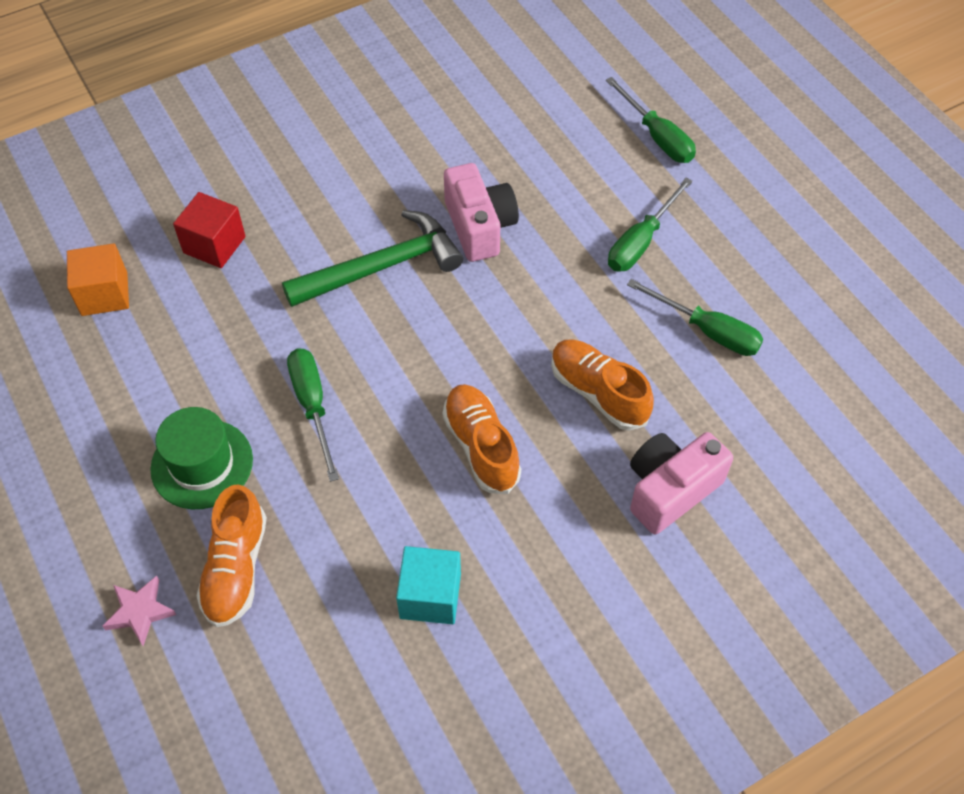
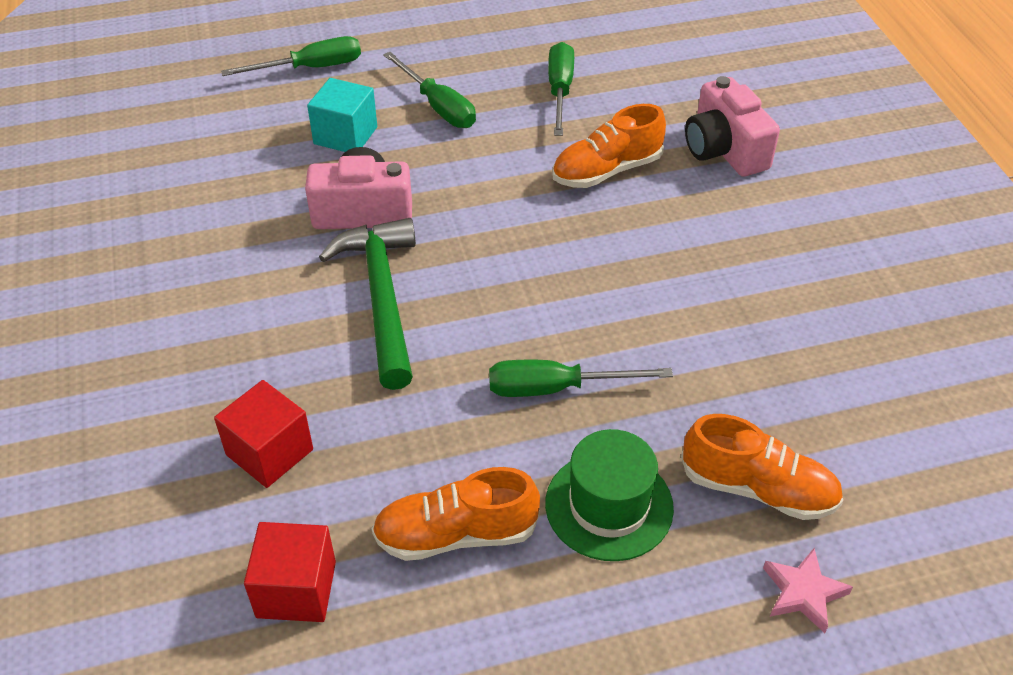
camera: 75 degrees left, 10 degrees down
(104, 294) = (296, 589): orange cube -> red cube
(430, 596) = (812, 330): turquoise cube -> turquoise cube (345, 135)
(481, 446) = (647, 262): orange shoe -> orange shoe (456, 534)
(707, 331) = (560, 91): green screwdriver -> green screwdriver turned 45 degrees counterclockwise

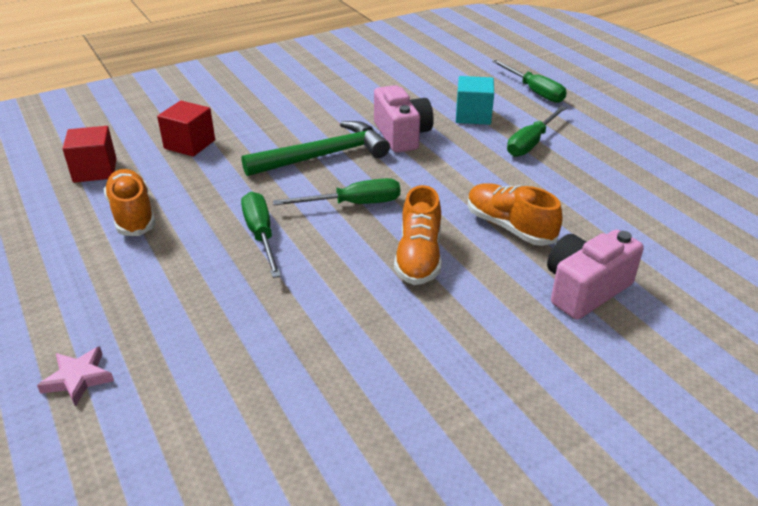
camera: 75 degrees right, 10 degrees down
(560, 91) = (596, 191): green screwdriver -> green screwdriver (353, 204)
(609, 505) = (158, 272): green hat -> none
(758, 489) = (178, 345): orange shoe -> orange shoe (419, 257)

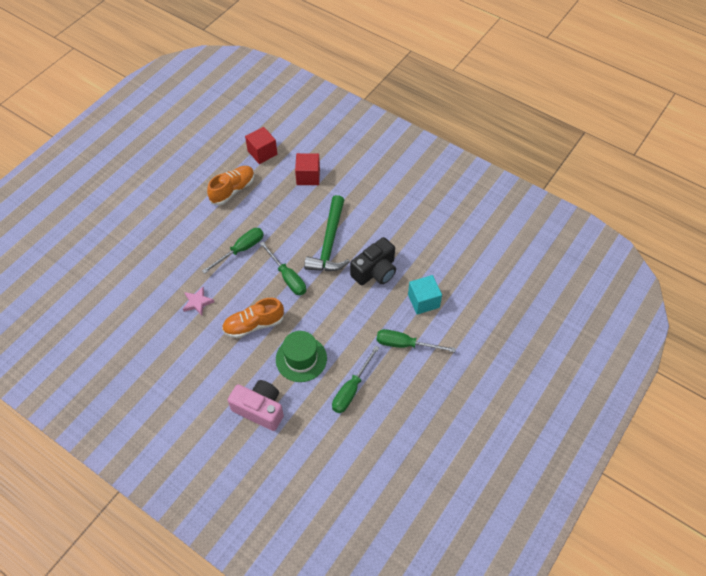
camera: 65 degrees right, 20 degrees up
(78, 378) = (121, 236): pink star -> pink star (197, 302)
(324, 156) = (329, 243): green hammer -> green hammer turned 60 degrees clockwise
(402, 135) = (375, 271): pink camera -> black camera
(509, 227) = (301, 359): orange shoe -> green hat
(534, 91) = (483, 327): green screwdriver -> green screwdriver (351, 389)

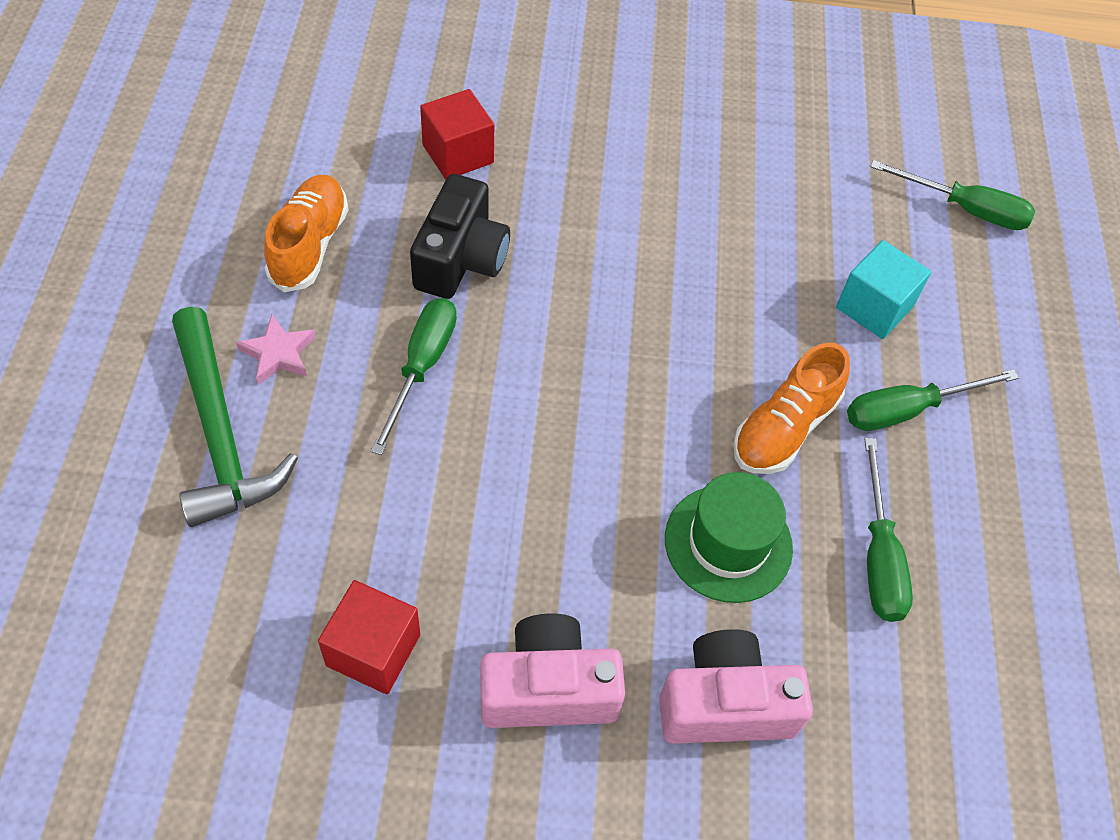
camera: 35 degrees left, 0 degrees up
(197, 302) = (405, 530): pink star -> pink star (278, 353)
(207, 375) = (548, 689): none -> pink camera
(254, 325) = (571, 519): orange shoe -> orange shoe (784, 428)
(262, 153) = (320, 141): red cube -> red cube (373, 650)
(287, 277) = (568, 381): green screwdriver -> green screwdriver (965, 209)
(329, 243) = (603, 271): green hammer -> green hammer (219, 433)
(375, 271) = (738, 289): black camera -> black camera (461, 259)

